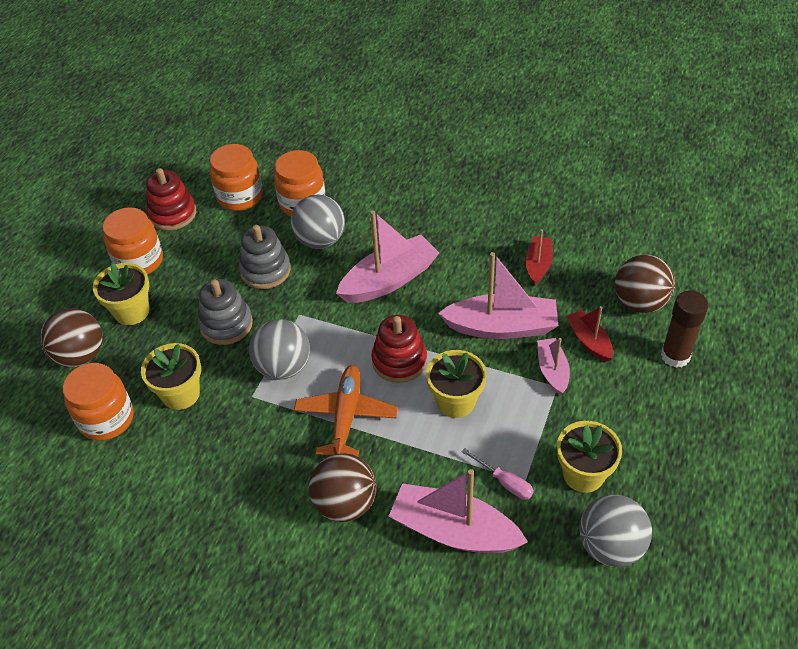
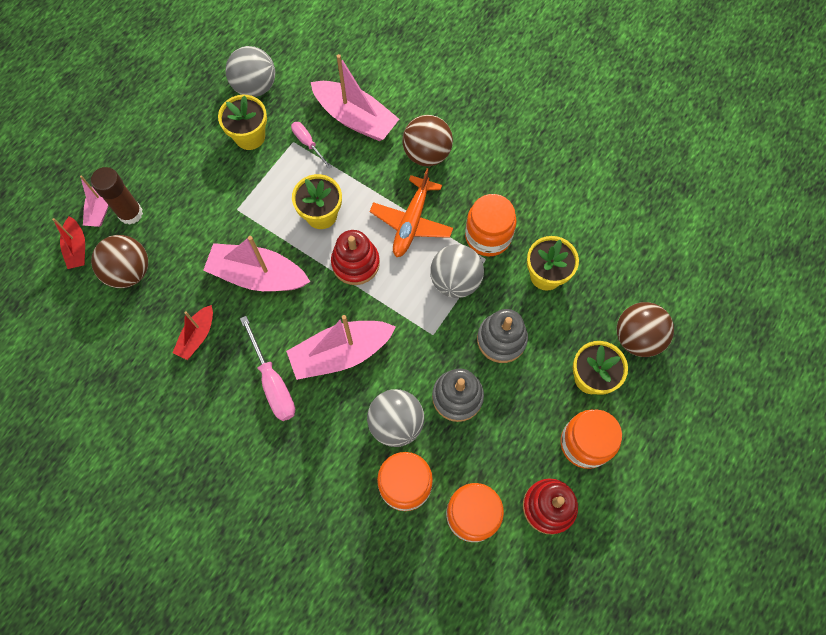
camera: 170 degrees left, 20 degrees up
(106, 419) = (609, 266): orange jar -> orange jar (488, 236)
(447, 245) = (273, 382): none -> pink screwdriver
(552, 370) = (234, 223): pink boat -> pink boat (100, 207)
(589, 341) = (191, 244): red boat -> red boat (77, 248)

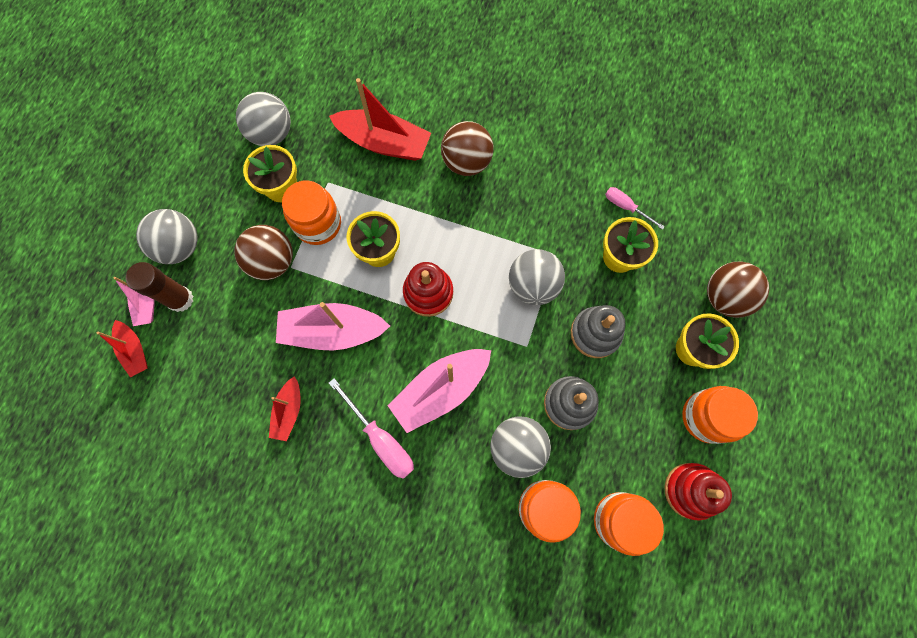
camera: 15 degrees left, 5 degrees up
(129, 271) = (197, 361): brown ball -> brown ball (272, 261)
(144, 167) = (180, 246): none -> grey ball
(308, 143) = (343, 180): pink screwdriver -> pink screwdriver (626, 207)
(355, 118) = (384, 143): pink boat -> red boat
(411, 222) = (472, 236): orange plane -> none
(488, 236) = (551, 231): orange jar -> orange jar (318, 224)

